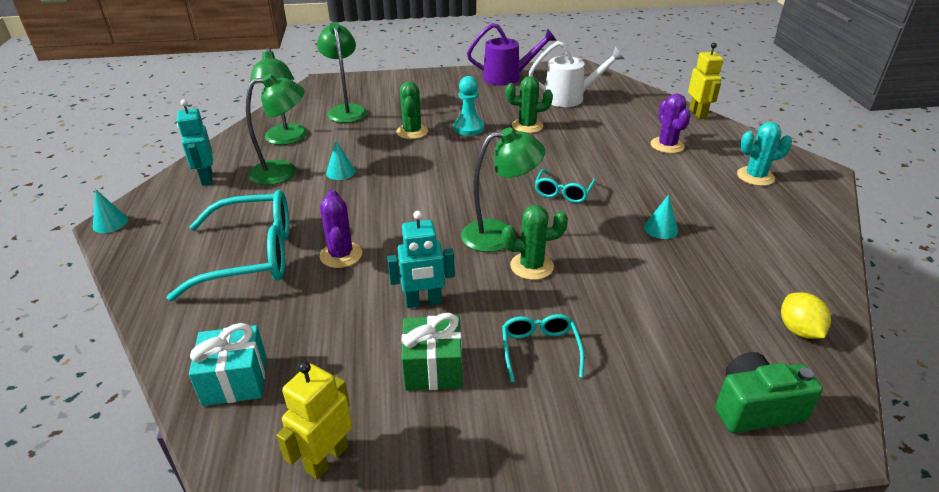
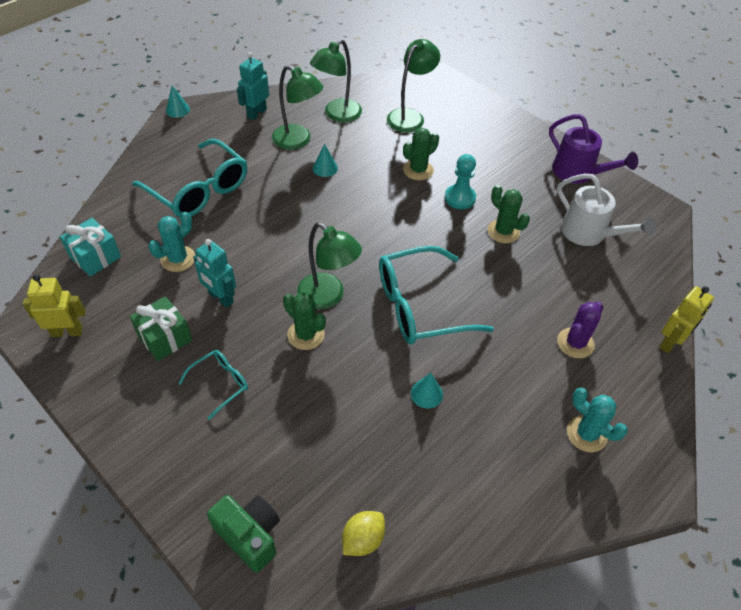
camera: 50 degrees right, 15 degrees up
(330, 311) = (178, 259): none -> turquoise cactus
(341, 255) = (234, 229): purple cactus -> none
(563, 192) = (421, 306): turquoise glasses -> turquoise glasses, size x2.00

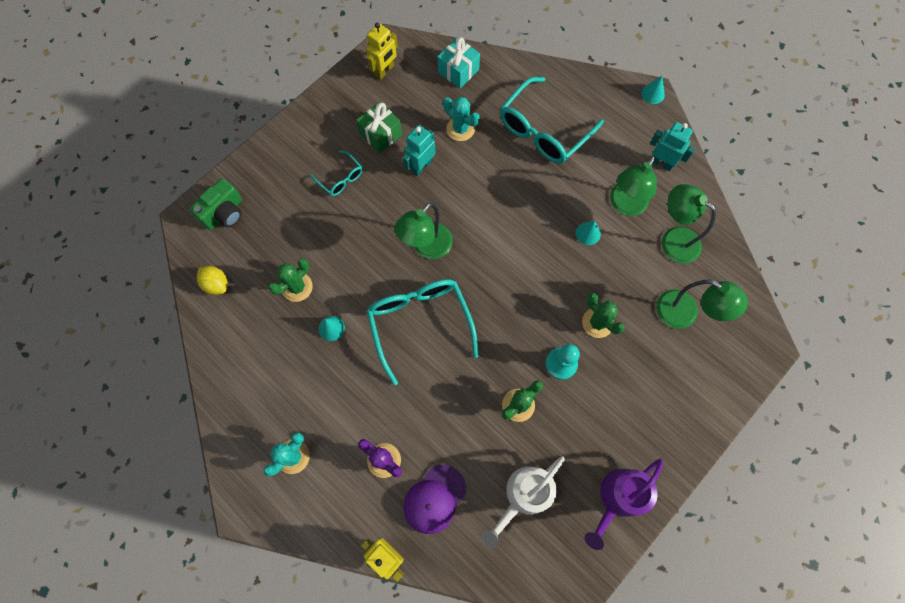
camera: 90 degrees right, 20 degrees up
(67, 332) = (384, 71): yellow robot -> yellow robot turned 45 degrees clockwise
(306, 335) = (386, 233): green cactus -> green cactus (297, 287)
(606, 301) = (434, 499): none -> purple cap

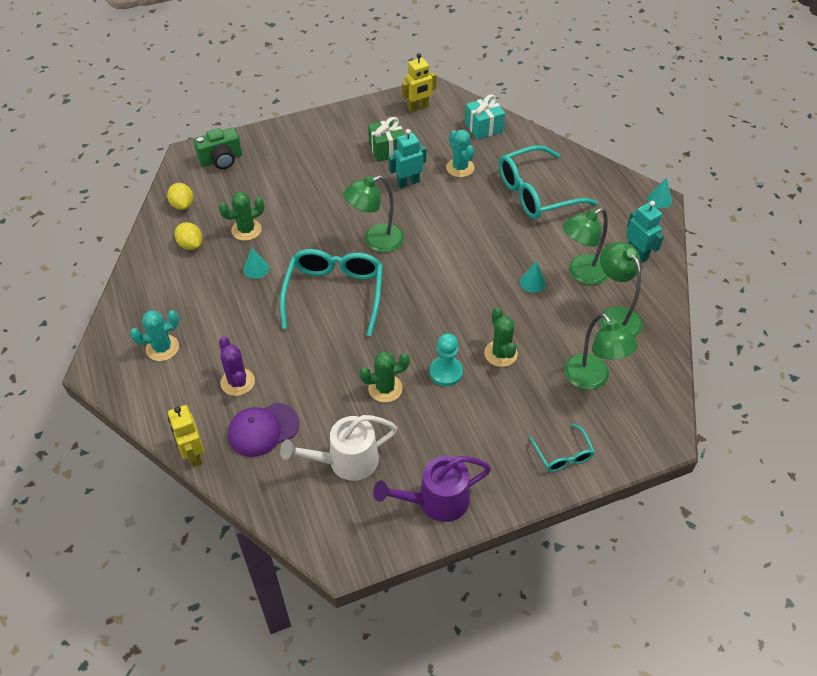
camera: 25 degrees right, 20 degrees down
(252, 327) = (190, 244): none -> yellow lemon
(340, 178) = (332, 168): turquoise glasses -> turquoise glasses (563, 454)

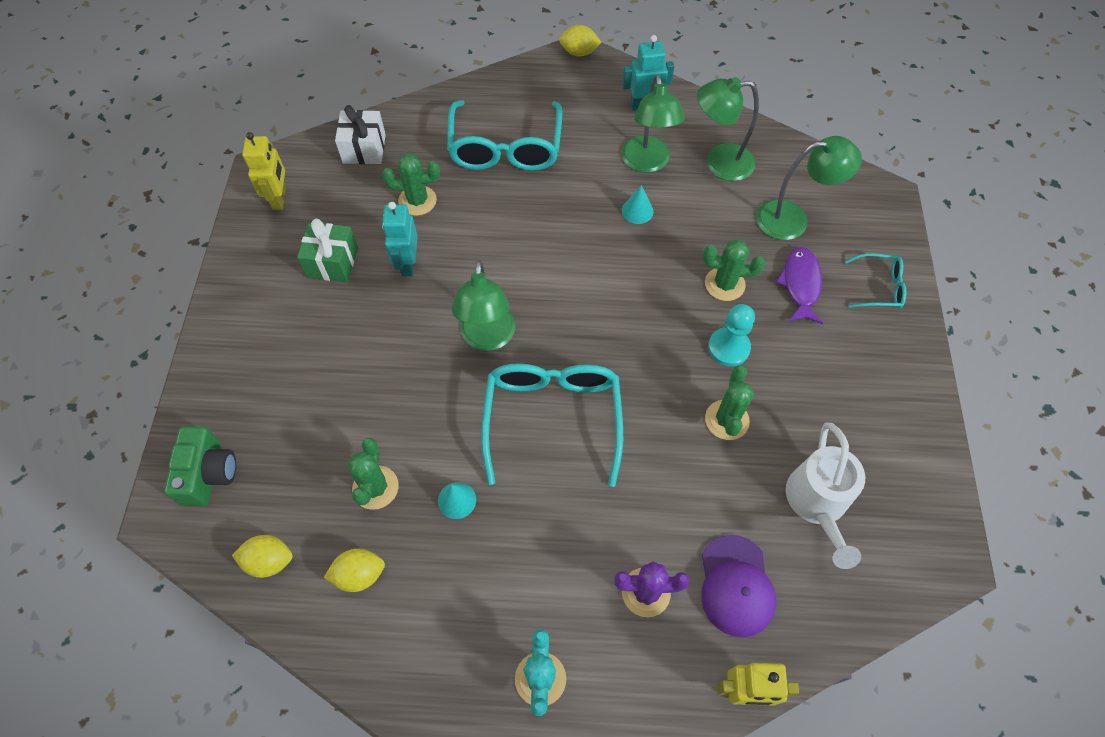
camera: 65 degrees left, 10 degrees up
(334, 294) = (552, 419): turquoise glasses -> turquoise glasses turned 60 degrees clockwise
(435, 501) = (901, 431): purple watering can -> none
(460, 168) = (417, 201): turquoise cactus -> green cactus
(483, 127) = (364, 149): turquoise gift -> white gift
(531, 401) = (800, 284): none -> purple fish
(659, 199) = (579, 52): turquoise cone -> yellow lemon

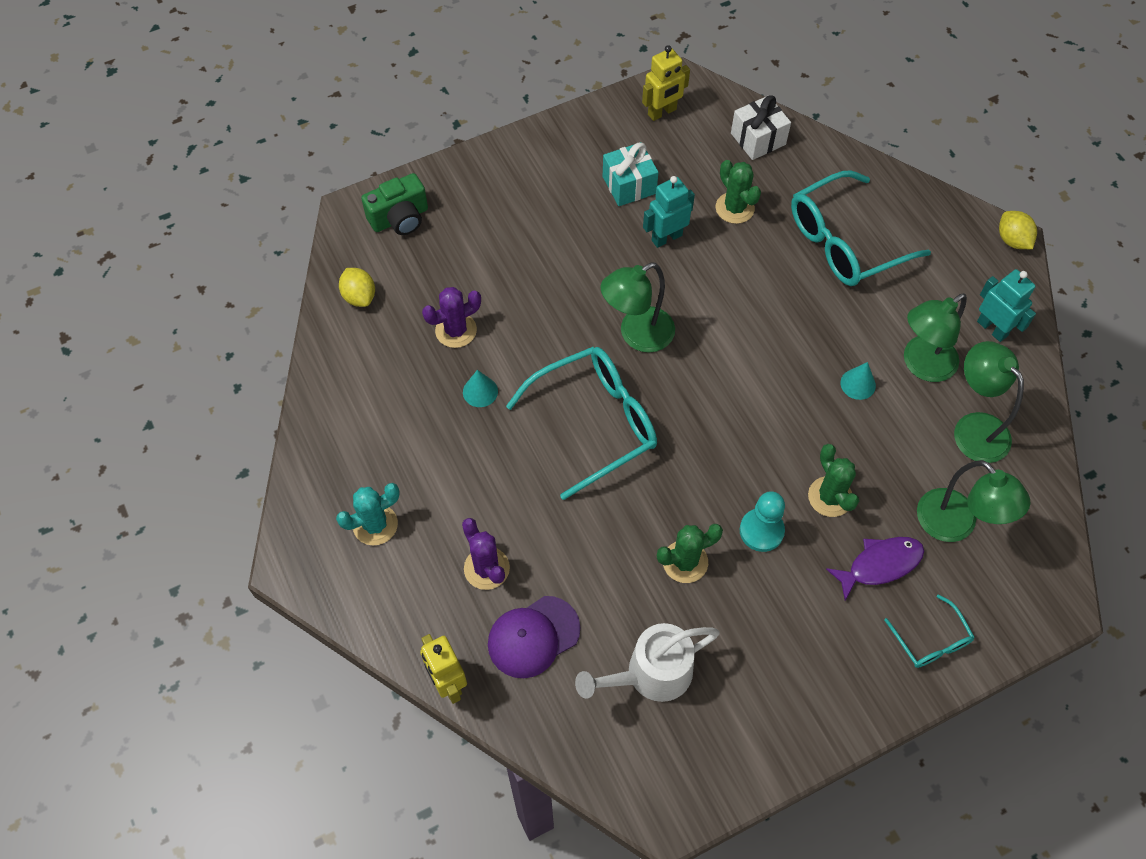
camera: 60 degrees right, 0 degrees up
(332, 262) = (629, 185): green gift -> turquoise gift
(359, 574) = (383, 360): yellow lemon -> none
(375, 487) = (456, 330): green cactus -> purple cactus

